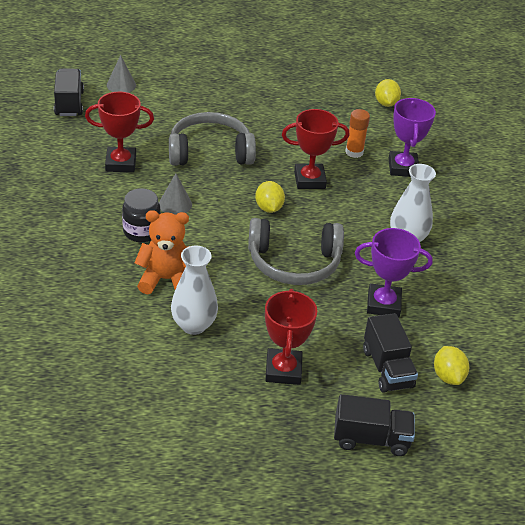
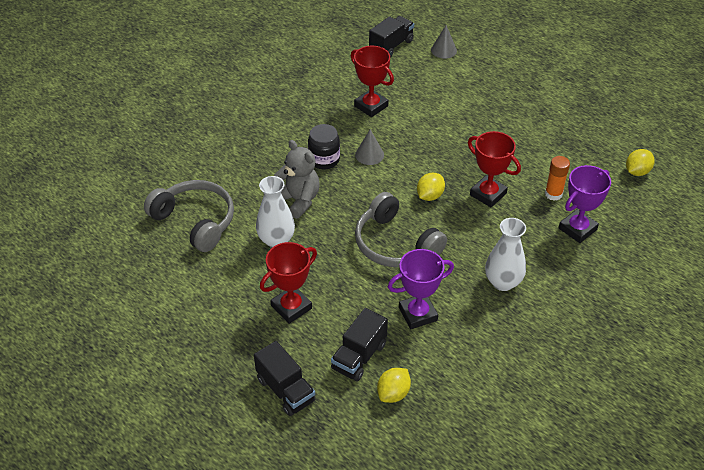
camera: 50 degrees right, 5 degrees up
(166, 279) = (298, 200): orange teddy bear -> grey teddy bear
(210, 152) = (442, 132): grey headphones -> grey headphones (195, 221)
(383, 304) = (418, 314): purple trophy -> purple trophy turned 75 degrees counterclockwise

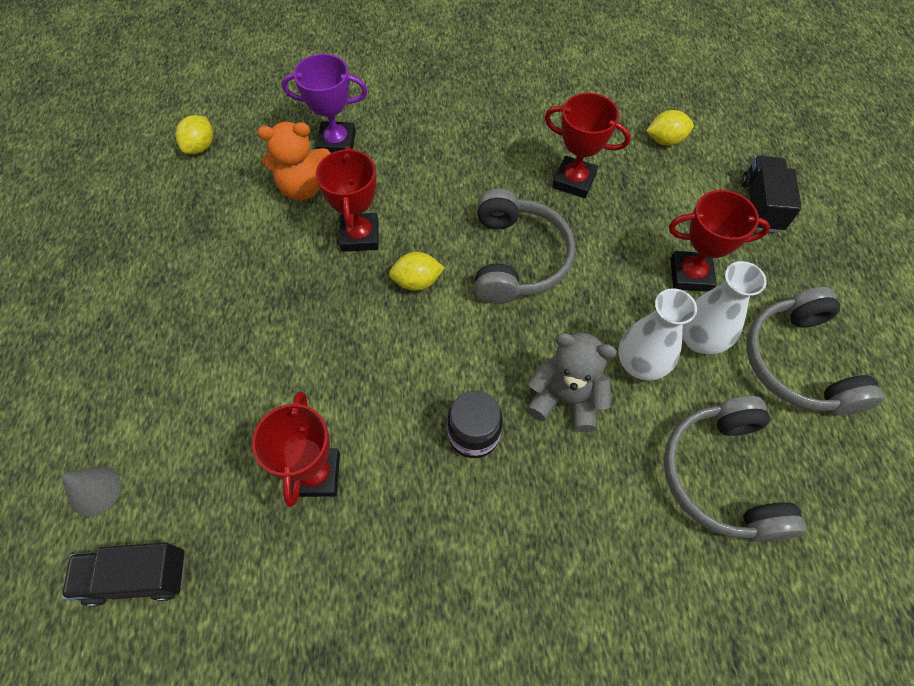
camera: 135 degrees left, 15 degrees up
(192, 301) = (797, 363): none -> grey headphones
(298, 200) = (565, 398): grey teddy bear -> grey teddy bear turned 105 degrees clockwise
(359, 356) = (666, 185): black truck -> none
(369, 155) = (413, 393): grey cone -> none
(418, 314) = (574, 181): purple trophy -> red trophy
(503, 282) = (466, 151): white vase -> white vase (699, 339)
(553, 194) = (303, 187): orange glue stick -> orange teddy bear
(637, 171) = (200, 147): yellow lemon -> yellow lemon turned 75 degrees counterclockwise

